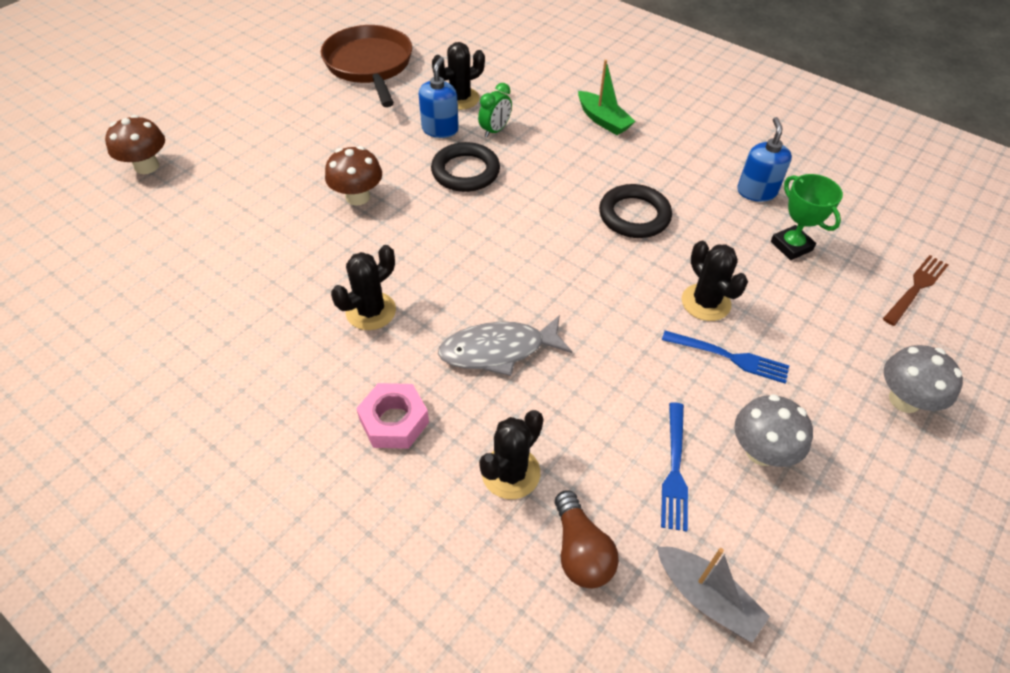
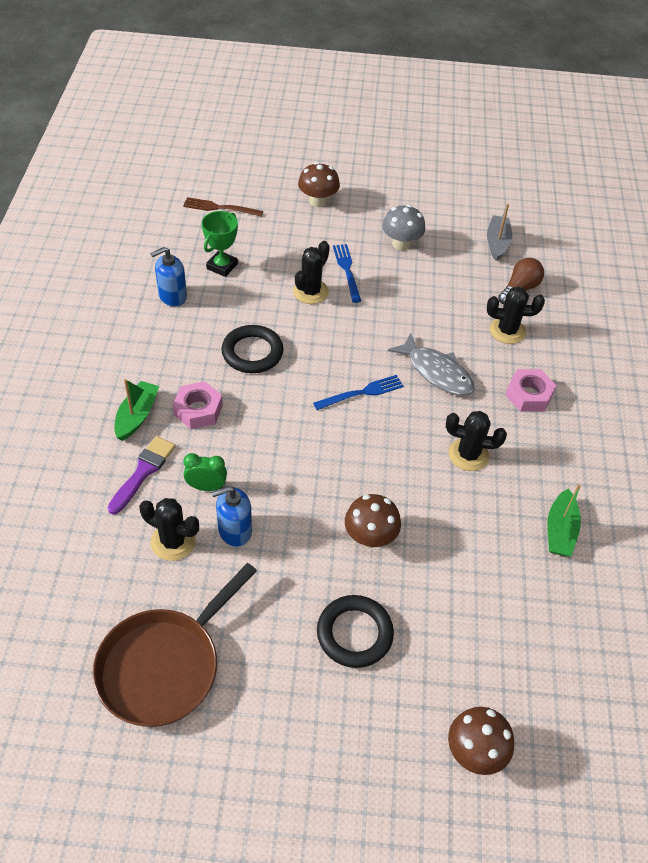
camera: 125 degrees left, 0 degrees up
(223, 329) = (560, 531): none -> green boat
(465, 171) = (280, 479): black ring -> black ring (354, 634)
(539, 105) = (143, 472): none -> purple brush
(583, 155) = (198, 410): none -> pink nut
(675, 470) = (443, 271): blue fork -> blue fork (362, 392)
(904, 400) = (318, 201): grey mushroom -> brown mushroom

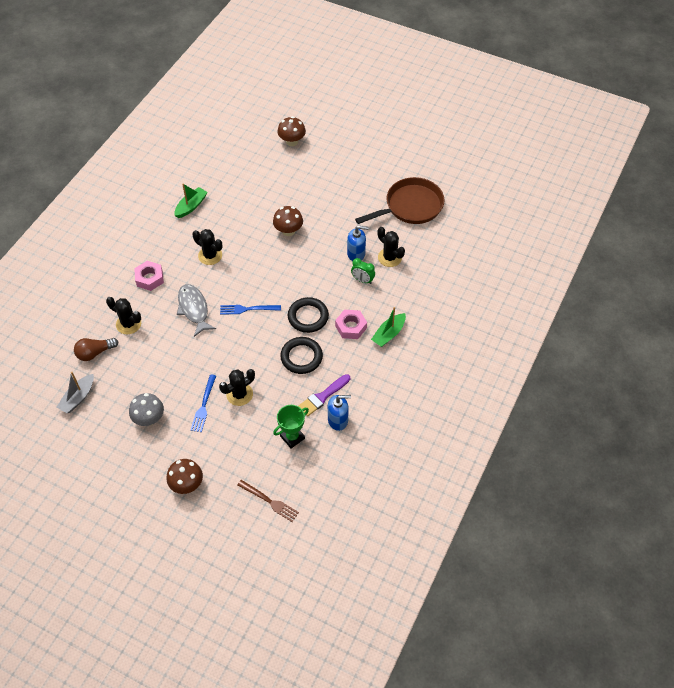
camera: 155 degrees left, 5 degrees up
(143, 472) = (394, 298): purple brush -> purple brush (323, 396)
(354, 634) = (319, 194): black ring -> black ring (308, 317)

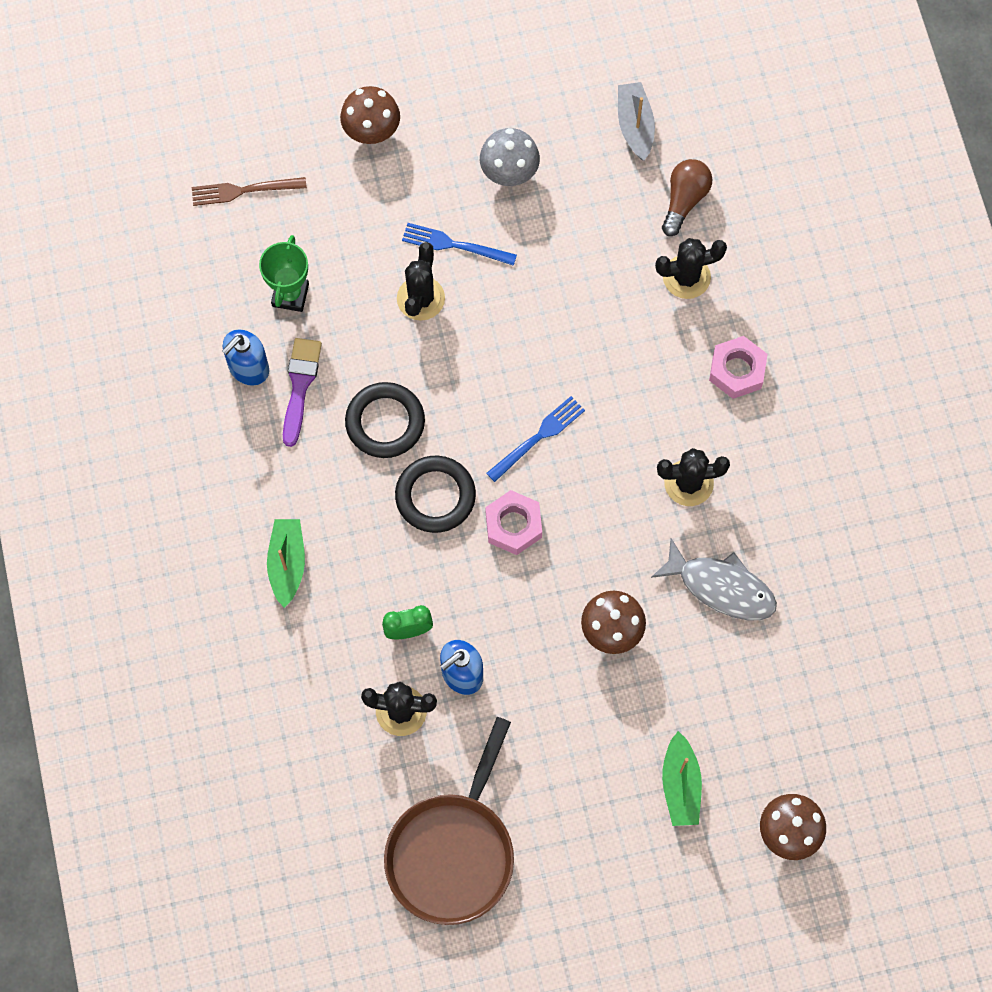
camera: 140 degrees right, 15 degrees up
(191, 206) = (815, 549): green boat -> green boat (680, 785)
(194, 309) = (618, 374): grey fish -> grey fish (721, 587)
(204, 406) = (454, 245): blue fork -> blue fork turned 45 degrees counterclockwise
(351, 327) = (355, 530): pink nut -> pink nut (513, 525)

